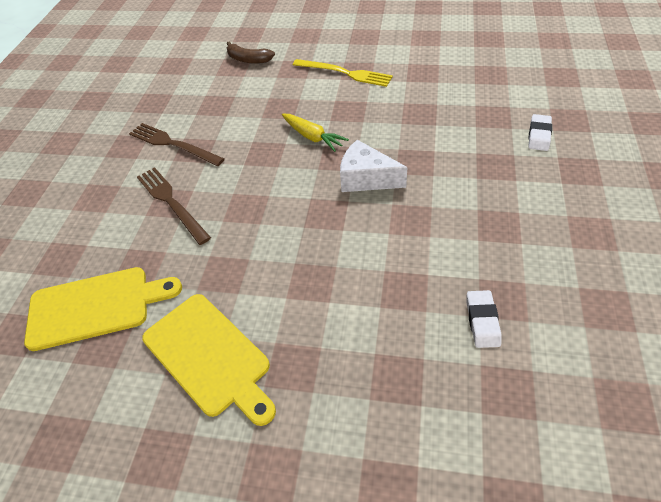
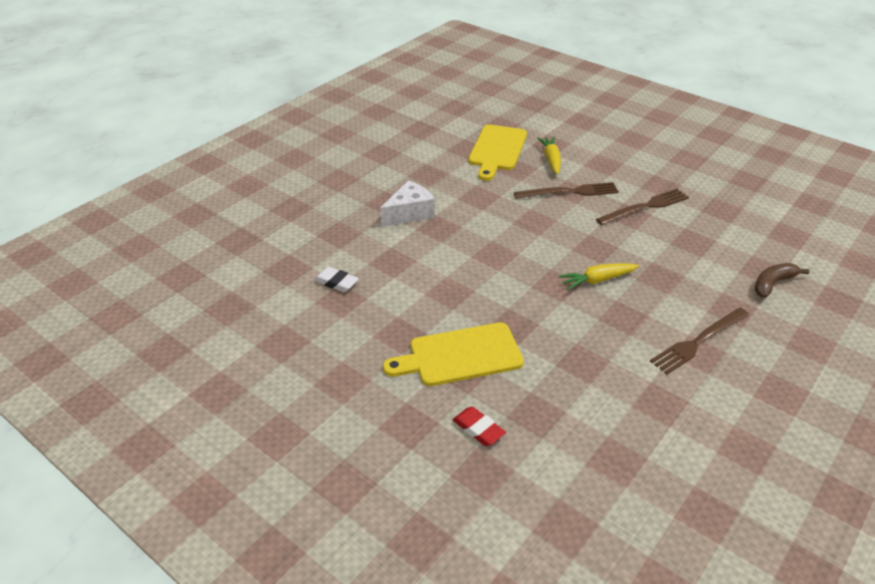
camera: 115 degrees right, 10 degrees down
(102, 243) = (551, 159): none -> yellow carrot
(209, 356) = (422, 178): yellow cutting board -> yellow cutting board (460, 355)
(345, 73) = (698, 341): yellow fork -> brown fork
(366, 178) = (516, 289): white cheese -> white cheese (410, 213)
(539, 135) = (478, 429): white eraser -> red eraser

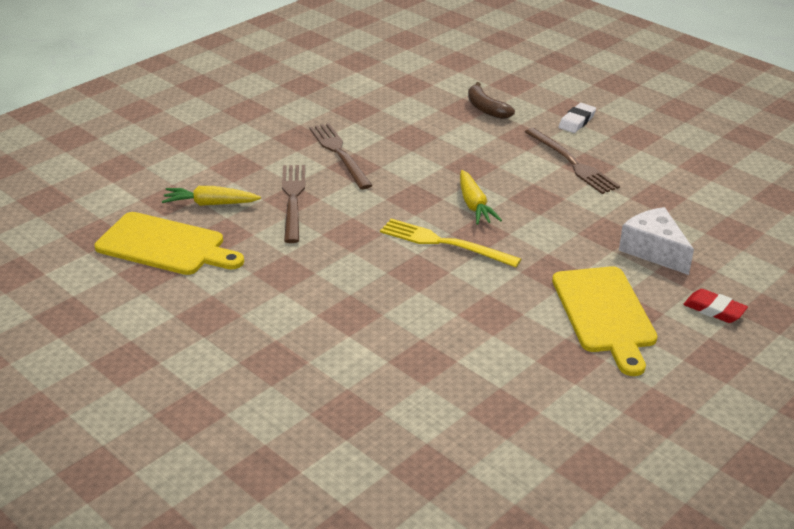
camera: 85 degrees left, 5 degrees down
(336, 282) = (465, 416): white eraser -> white eraser (577, 121)
(410, 213) = (308, 339): white cheese -> white cheese (654, 251)
(478, 429) = (714, 310): red eraser -> red eraser turned 75 degrees clockwise
(536, 266) = (444, 243): none -> yellow fork

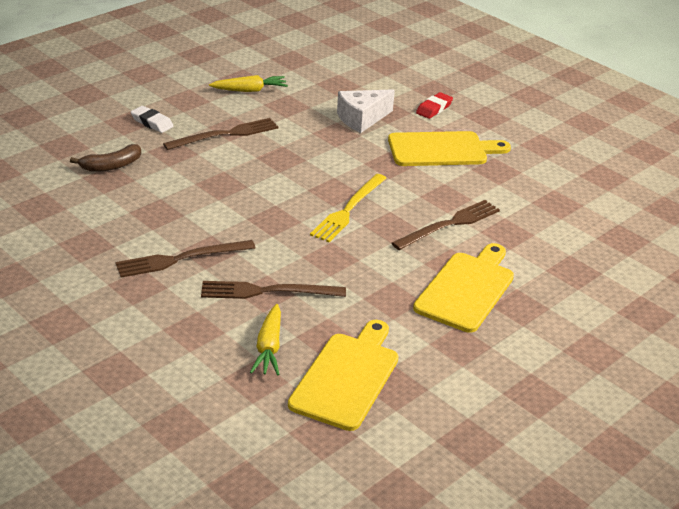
camera: 90 degrees left, 0 degrees up
(303, 323) = (466, 289): none -> yellow cutting board
(430, 314) = (449, 224): none -> brown fork
(474, 205) = (289, 189): yellow carrot -> yellow carrot (250, 90)

